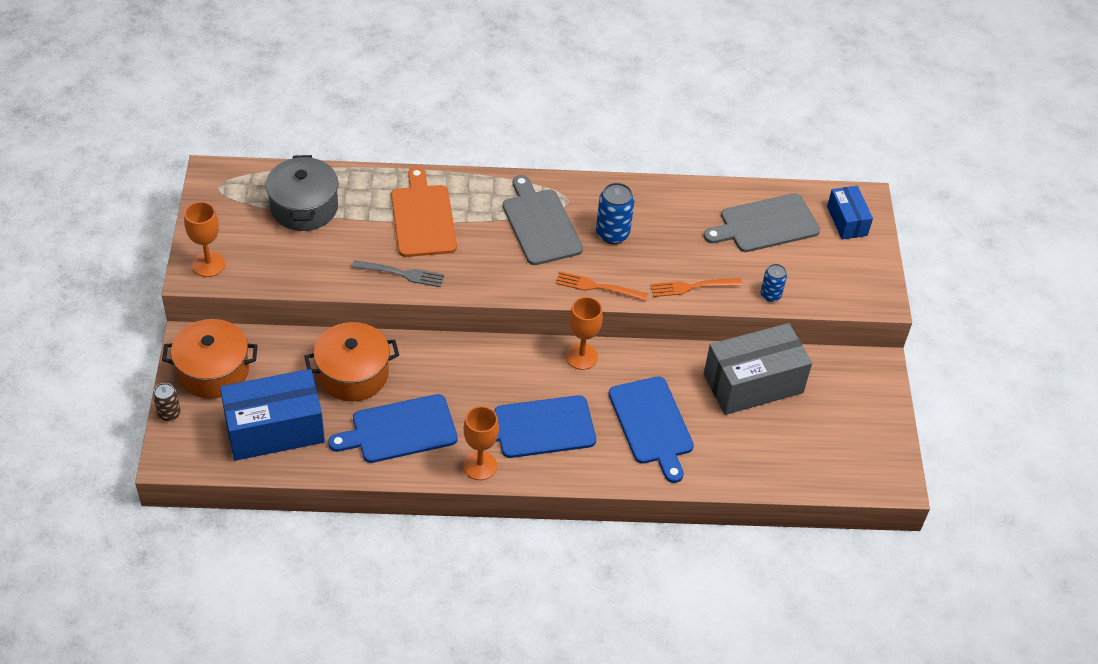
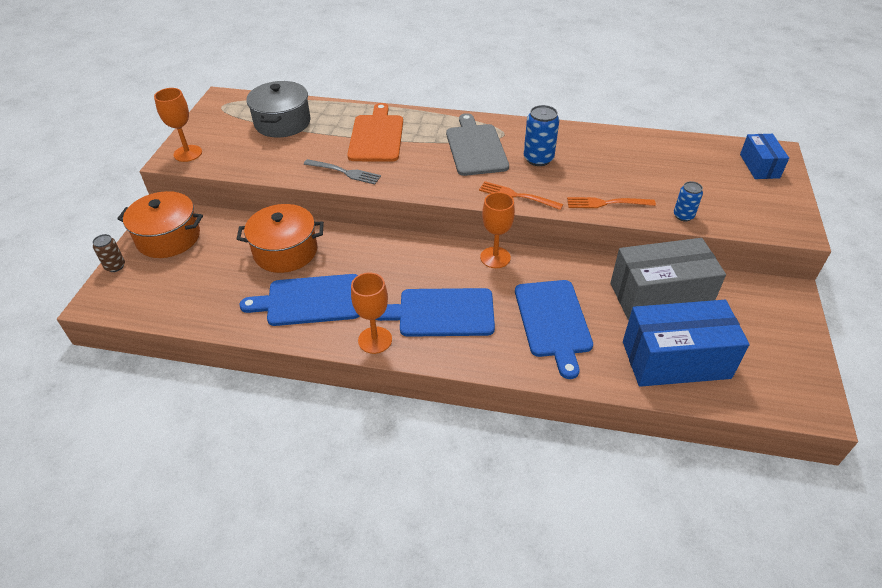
camera: 15 degrees right, 5 degrees down
(274, 429) = (198, 288): blue box -> blue box (675, 360)
(765, 224) = (681, 163): grey cutting board -> none

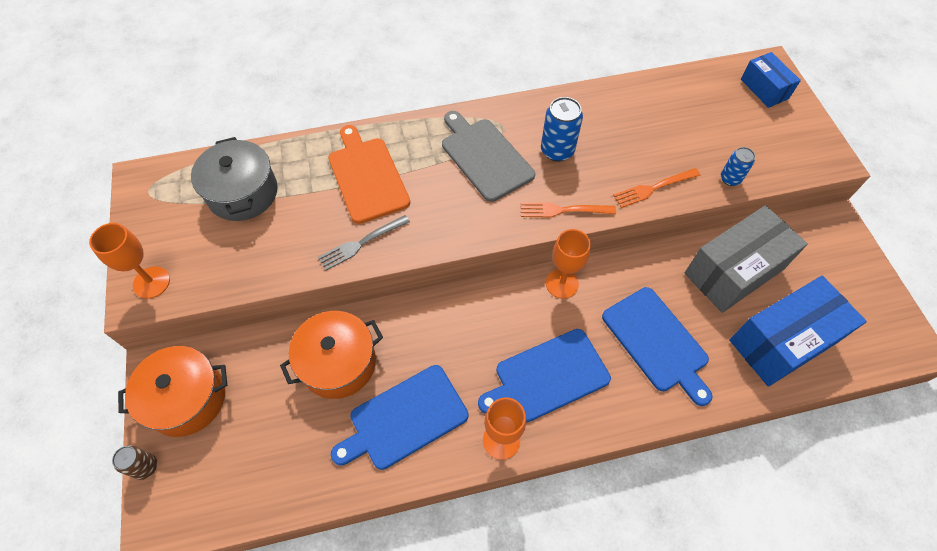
camera: 25 degrees left, 15 degrees up
(344, 172) = (361, 243): grey fork -> grey fork turned 150 degrees clockwise

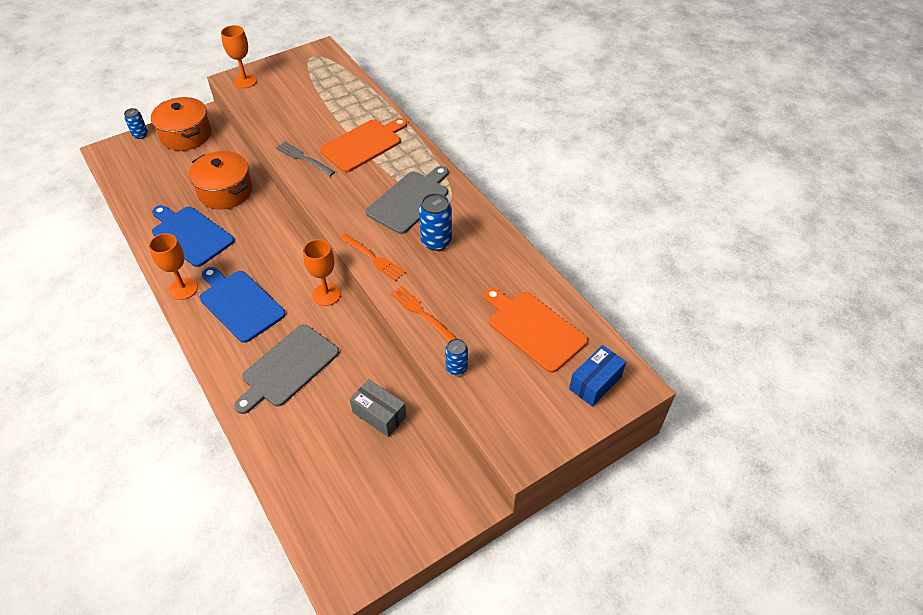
camera: 70 degrees right, 10 degrees down
(146, 467) = (140, 135): brown can -> blue can
(243, 193) = (326, 93): grey pot -> none
(563, 210) = (373, 258): orange fork -> orange fork turned 150 degrees clockwise
(657, 342) = (288, 368): blue cutting board -> grey cutting board
(695, 110) = (533, 329): none -> orange cutting board
(734, 271) = (379, 414): grey box -> grey box, size x0.55
(782, 341) = (313, 463): blue box -> none

